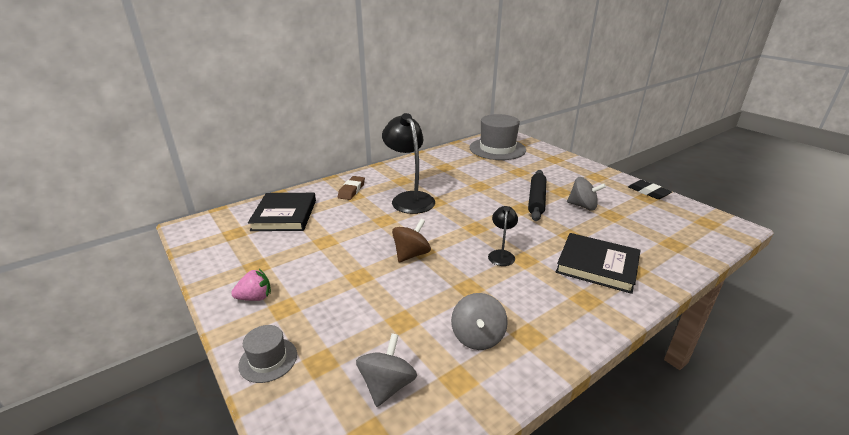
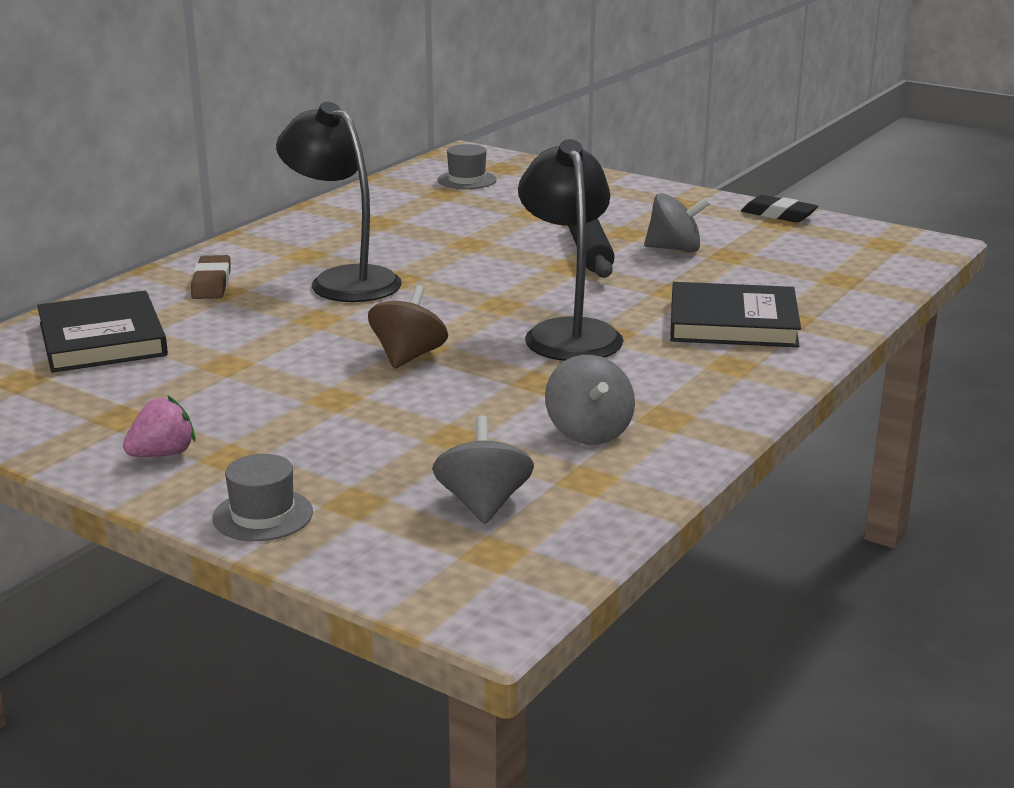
camera: 20 degrees left, 5 degrees down
(497, 149) = (467, 180): grey hat -> grey hat, size x0.49
(501, 254) = (568, 333): black lamp -> black lamp, size x1.97

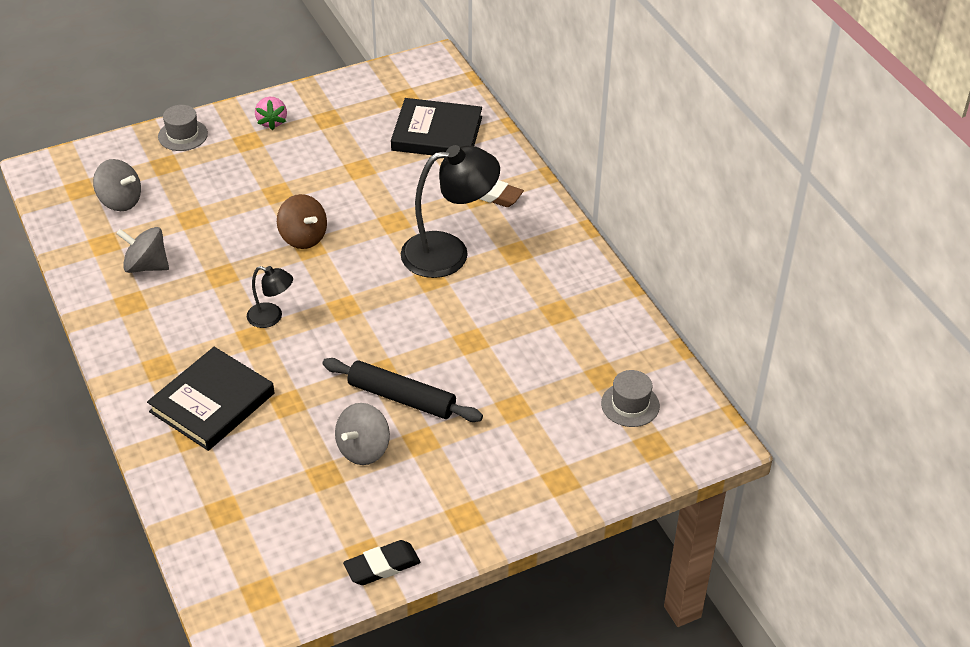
camera: 120 degrees right, 20 degrees up
(568, 333) = (271, 317): black lamp -> black lamp, size x0.51

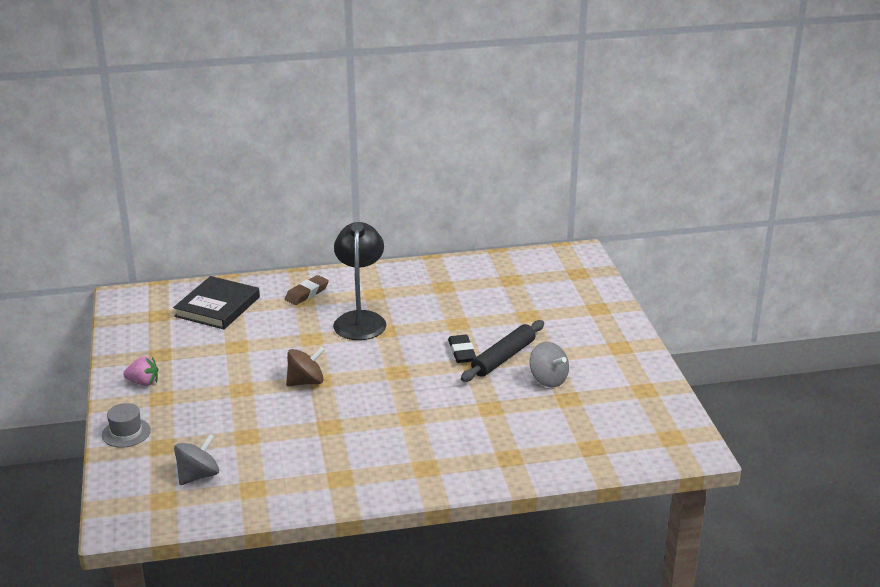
camera: 75 degrees left, 15 degrees down
(146, 266) = (297, 466): grey spinning top -> none
(212, 402) = (477, 443): black book -> none
(271, 317) = (393, 406): black lamp -> none
(382, 566) = (656, 384): black eraser -> black eraser (462, 352)
(630, 405) = (540, 274): grey hat -> none

